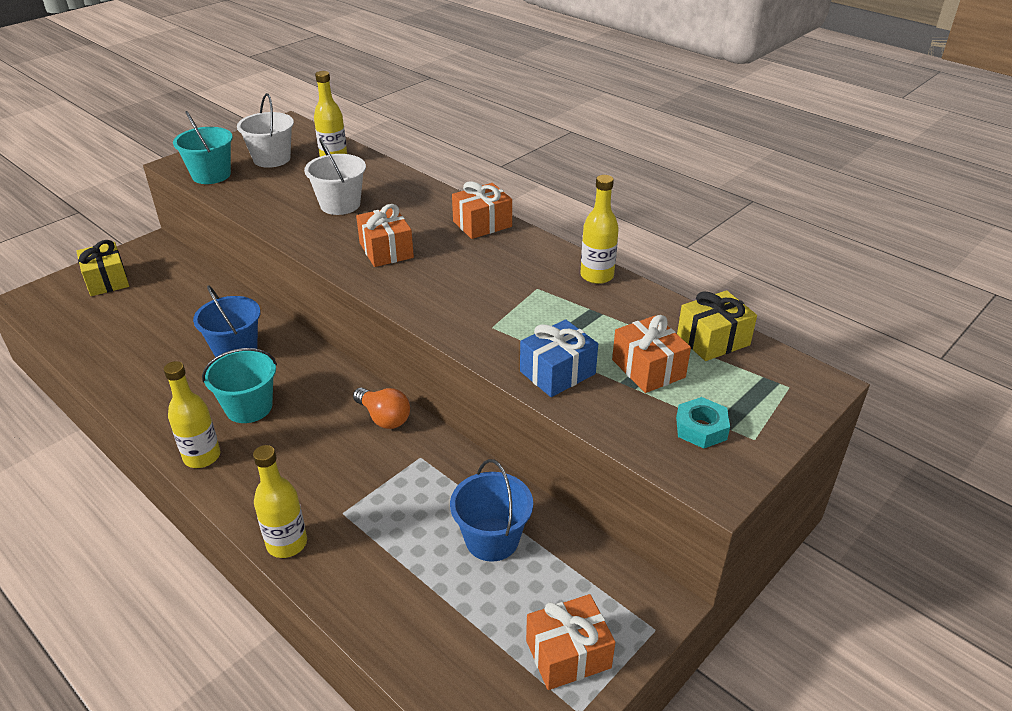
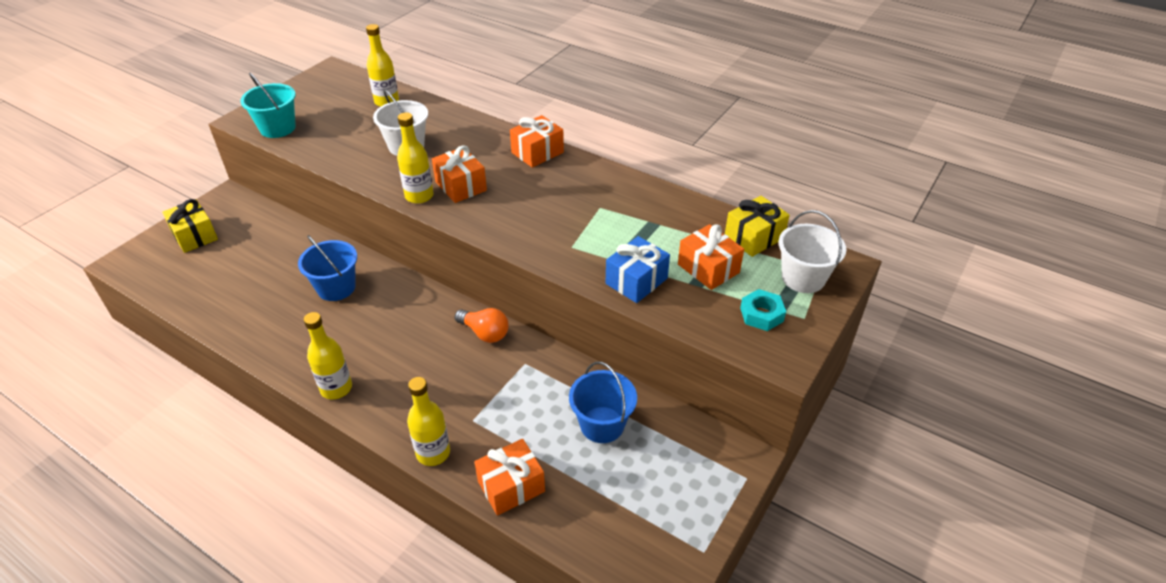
camera: 10 degrees left, 5 degrees up
(249, 407) = (364, 338): turquoise bucket -> none
(272, 159) = (329, 107): white bucket -> white bucket (803, 278)
(568, 654) = (684, 508): orange gift -> orange gift (511, 486)
(597, 276) = (646, 190): yellow bottle -> yellow bottle (419, 196)

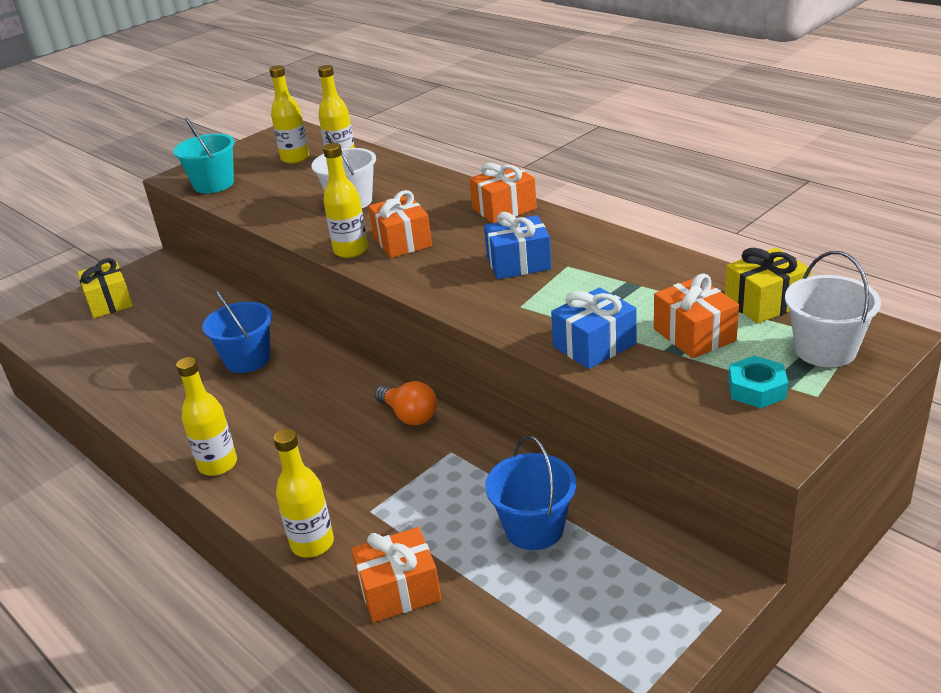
camera: 15 degrees right, 10 degrees down
(345, 100) = (295, 158): none -> yellow bottle
(561, 206) = (518, 263): none -> blue gift

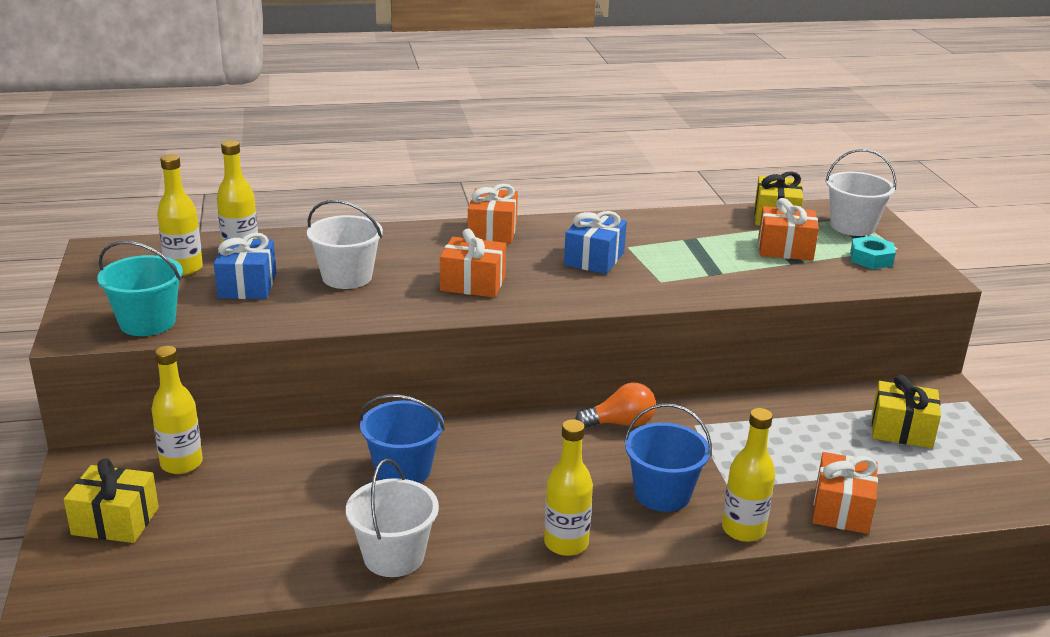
camera: 60 degrees left, 5 degrees down
(146, 404) = (394, 556): none -> white bucket
(351, 250) = (447, 307): yellow bottle -> yellow bottle (181, 464)
(534, 528) = (826, 429): blue bucket -> blue bucket (662, 494)
(592, 579) = (901, 430): none -> yellow gift
(594, 345) = (754, 279): blue gift -> blue gift (247, 285)

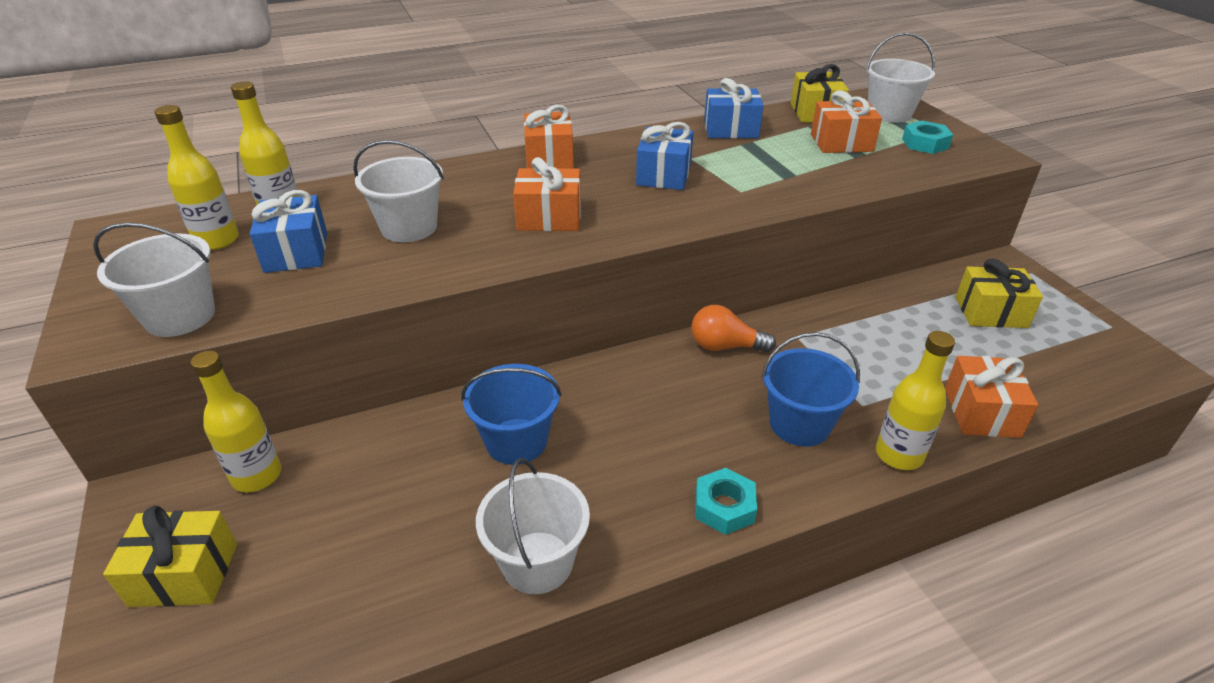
camera: 10 degrees left, 10 degrees up
(147, 322) = (180, 316): turquoise bucket -> white bucket
(566, 543) = (724, 507): yellow bottle -> turquoise nut
(620, 423) = (725, 346): orange light bulb -> orange light bulb turned 150 degrees counterclockwise
(680, 224) = (731, 129): none -> blue gift

